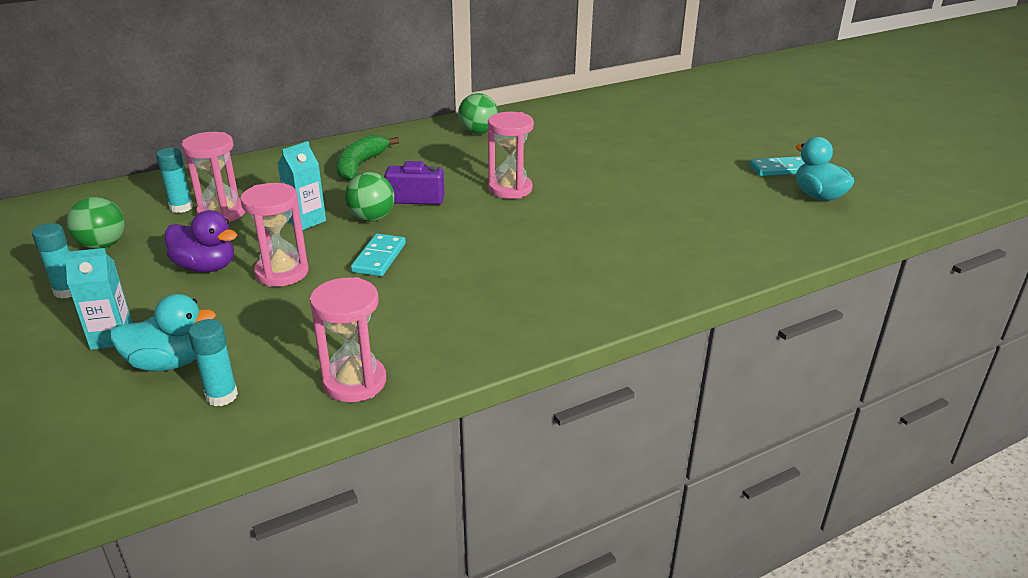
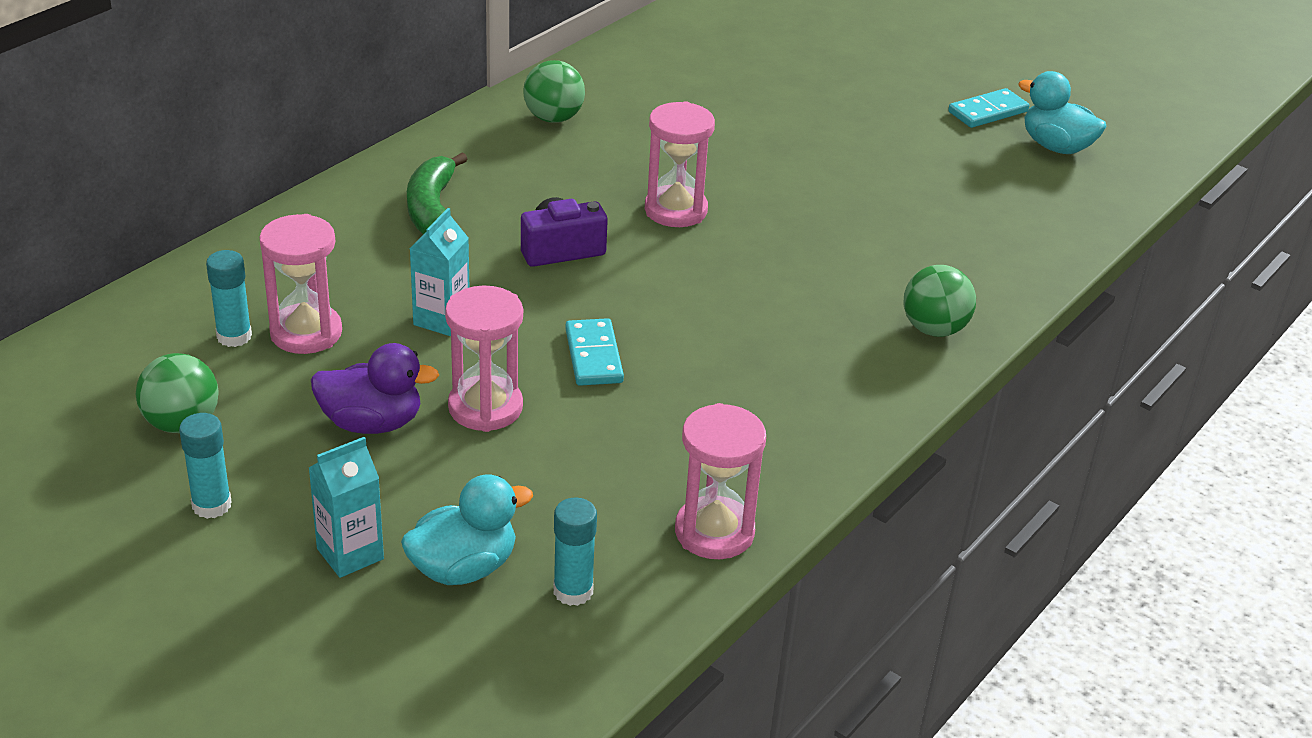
camera: 25 degrees left, 5 degrees up
(371, 218) = (529, 296): green ball -> green ball (934, 329)

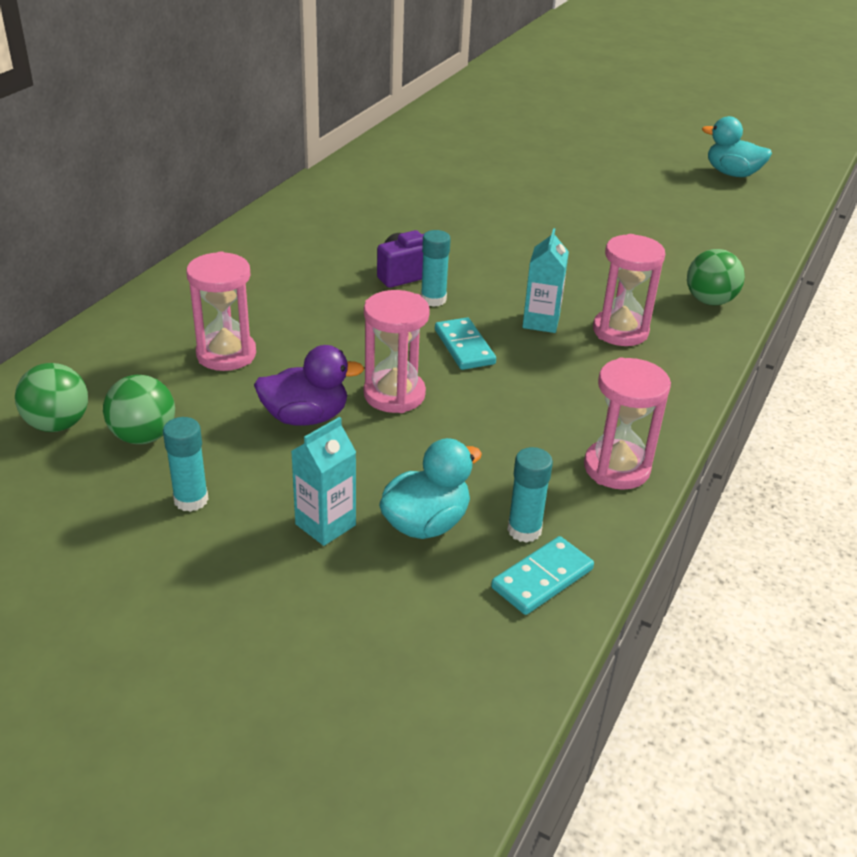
camera: 10 degrees left, 0 degrees up
(234, 336) = (166, 363): turquoise glue stick -> turquoise glue stick (433, 299)
(433, 210) = (296, 255): green banana -> none
(441, 319) = (333, 333): turquoise carton -> turquoise carton (541, 322)
(553, 118) = (364, 185): green ball -> green ball (58, 424)
(675, 210) = (482, 239): pink hourglass -> pink hourglass (620, 331)
(988, 112) = (674, 156): turquoise domino -> turquoise domino (542, 579)

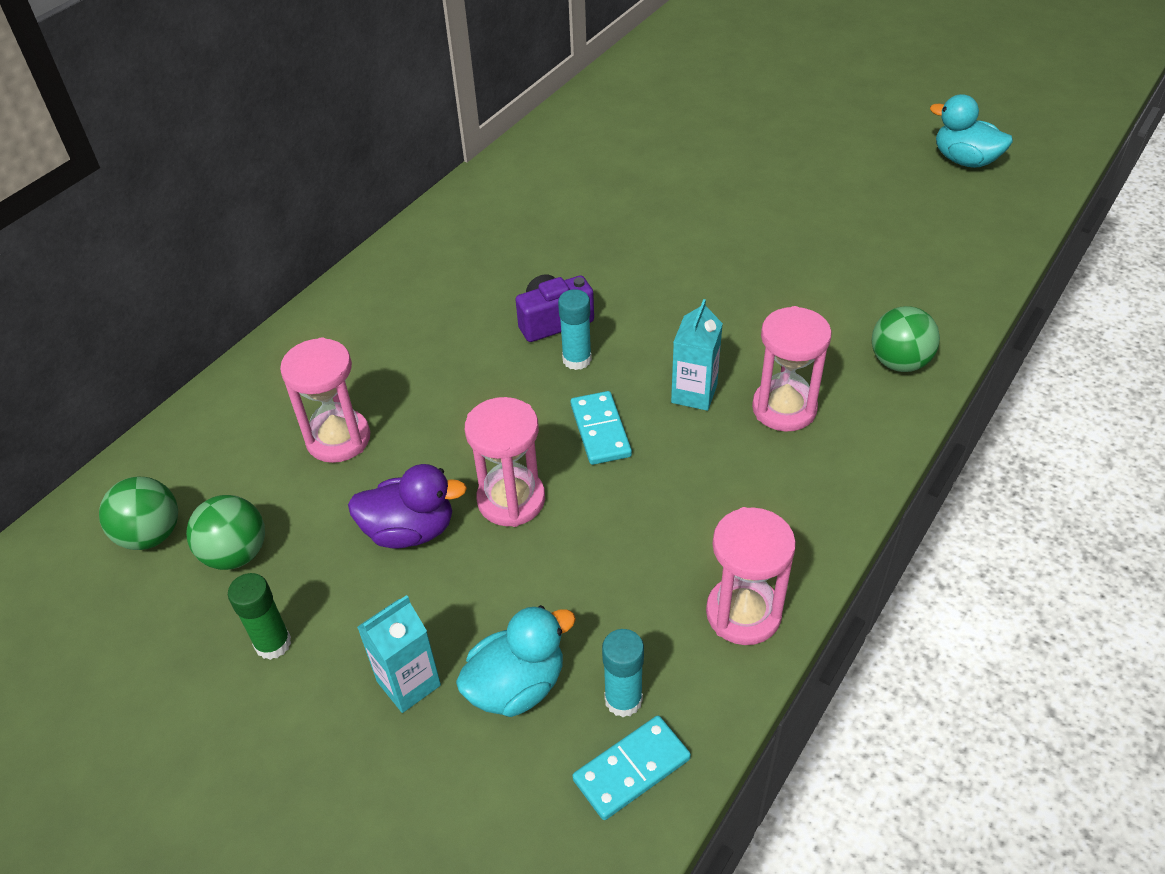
camera: 10 degrees right, 10 degrees up
(191, 500) = (273, 643): turquoise glue stick -> green glue stick

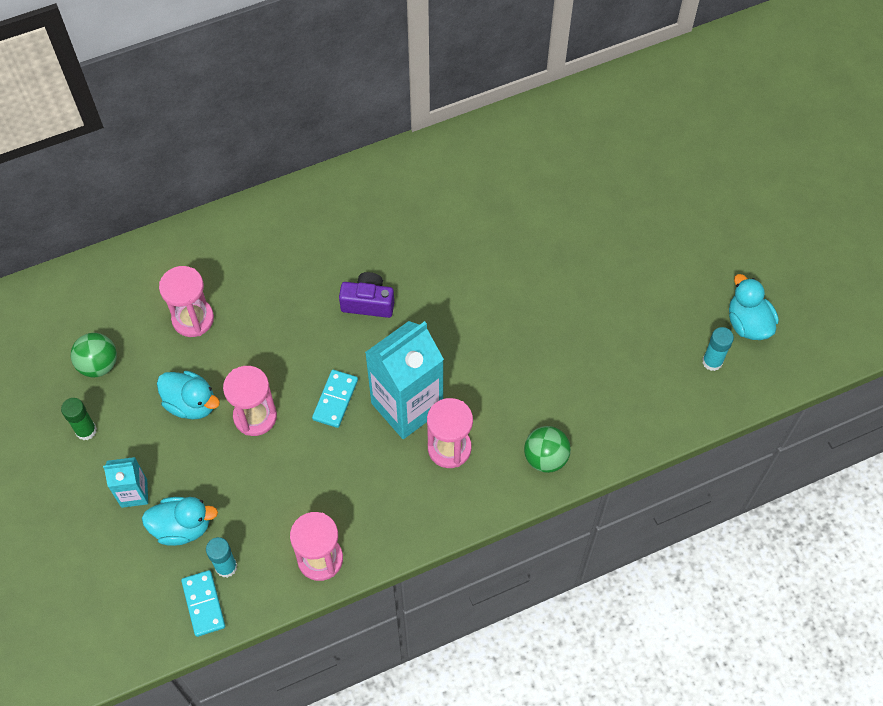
camera: 30 degrees right, 15 degrees up
(151, 535) = (65, 326): green ball -> none
(410, 530) = (191, 404): purple duck -> turquoise duck
(577, 359) = (360, 341): turquoise glue stick -> turquoise glue stick (712, 362)
(632, 769) = (203, 604): turquoise domino -> turquoise domino turned 75 degrees clockwise
(694, 394) = (407, 406): turquoise carton -> turquoise carton, size x1.98

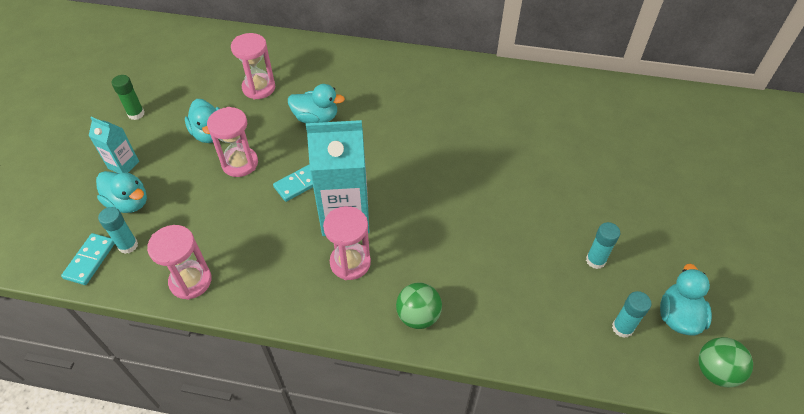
camera: 35 degrees right, 10 degrees down
(99, 364) = (181, 83): green ball -> green ball (715, 371)
(287, 318) = (316, 118): none -> turquoise duck
(368, 303) = (377, 137): purple camera -> none
(654, 312) = (595, 260): none -> turquoise glue stick

